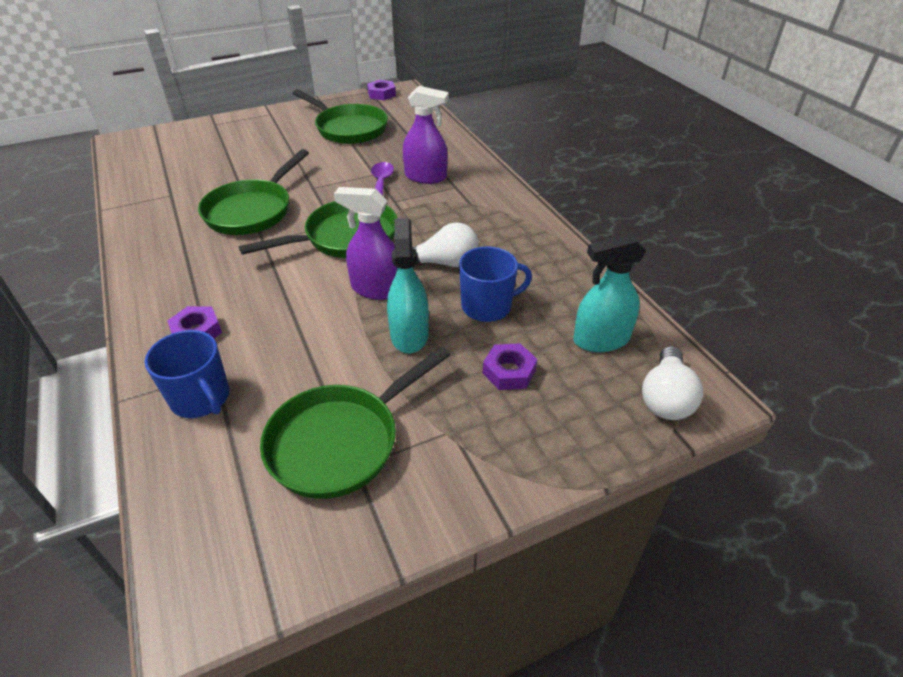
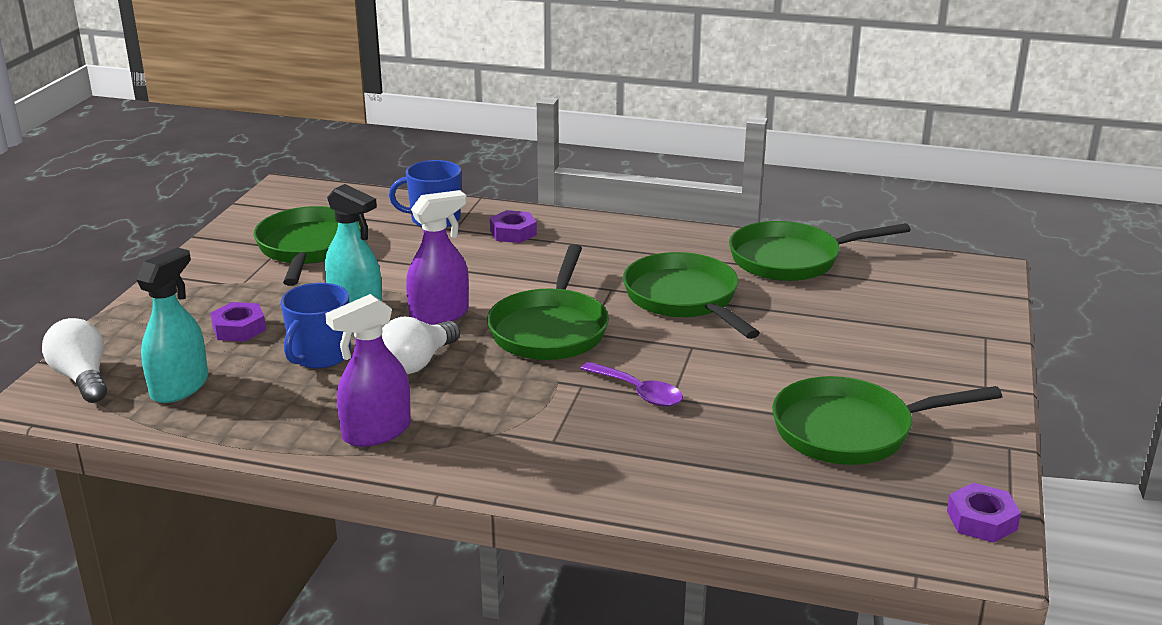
camera: 130 degrees right, 15 degrees down
(153, 196) = (792, 260): none -> green pan
(426, 177) = (610, 430): purple spray bottle -> purple spray bottle (376, 432)

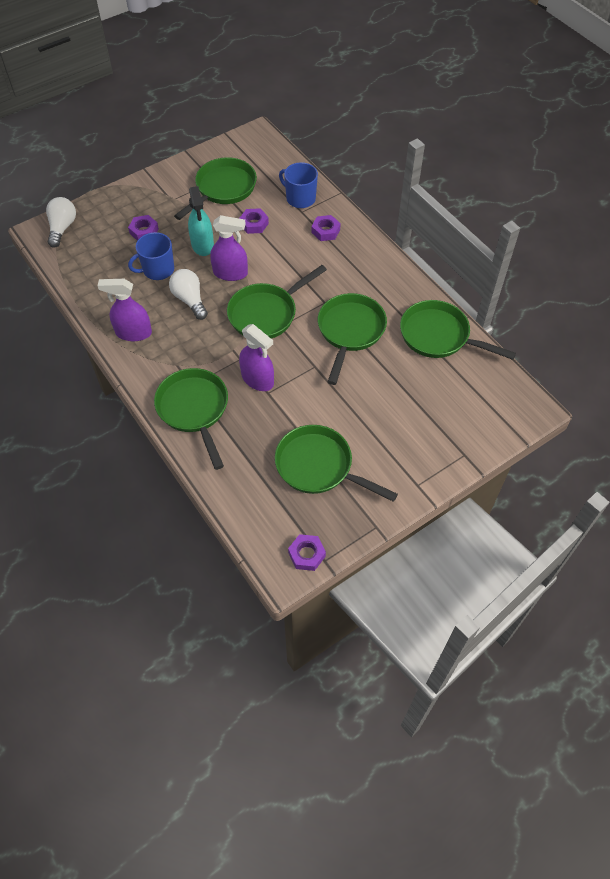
camera: 40 degrees right, 30 degrees up
(180, 387) = (90, 256): turquoise spray bottle -> none
(404, 261) = (254, 224): none -> purple nut
(417, 363) = (190, 300): white light bulb -> white light bulb turned 75 degrees clockwise
(597, 463) = (194, 410): none -> green pan
(638, 392) = (257, 379): purple spoon -> purple spray bottle

